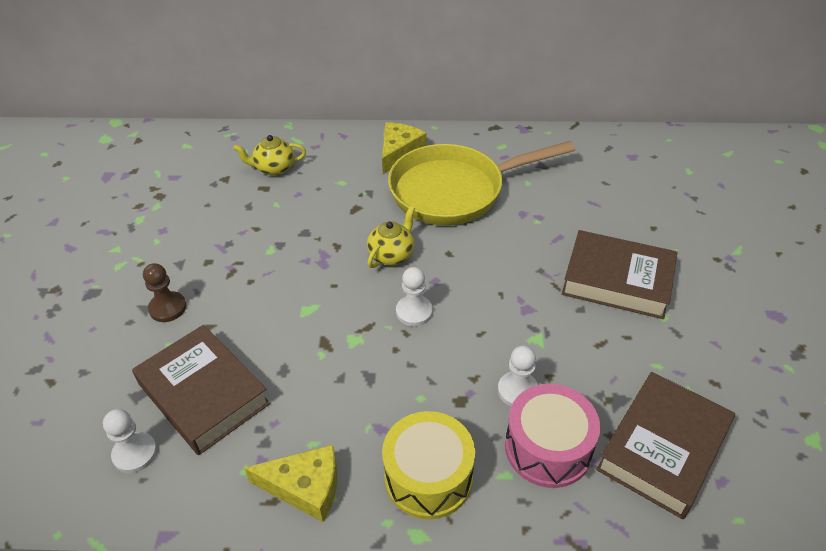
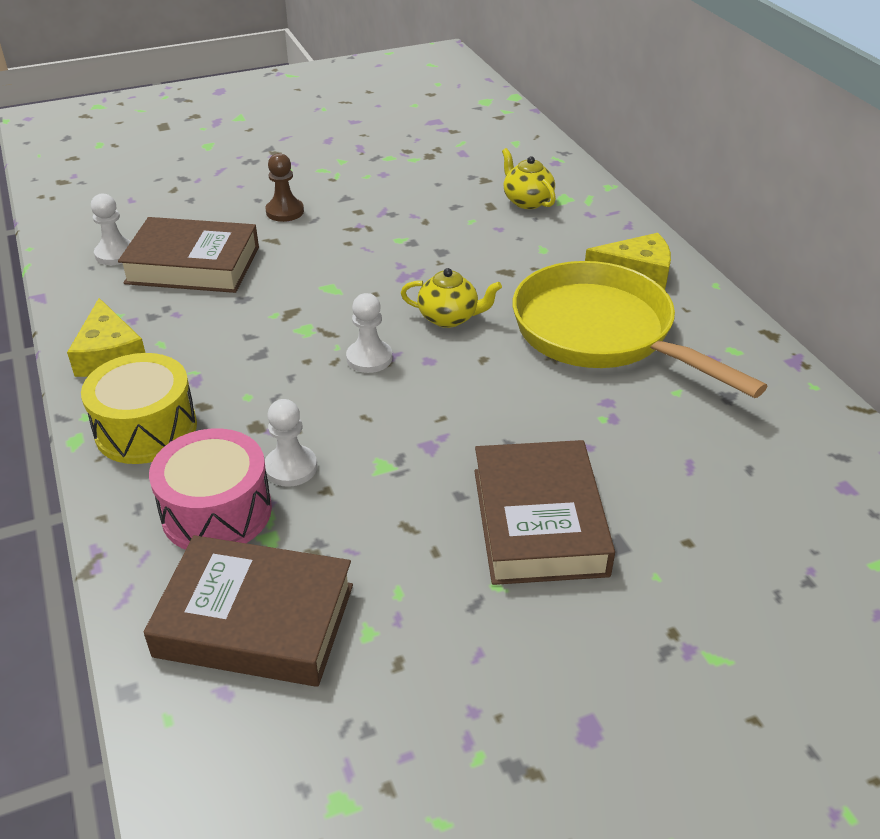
camera: 65 degrees right, 5 degrees down
(204, 394) = (193, 265): brown book -> brown book turned 75 degrees clockwise

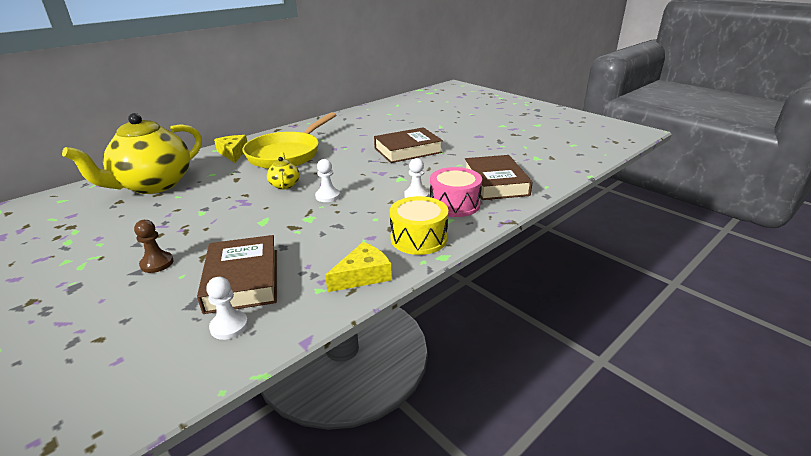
camera: 110 degrees left, 10 degrees down
(527, 201) = (153, 185): yellow teapot -> yellow teapot, size x2.40

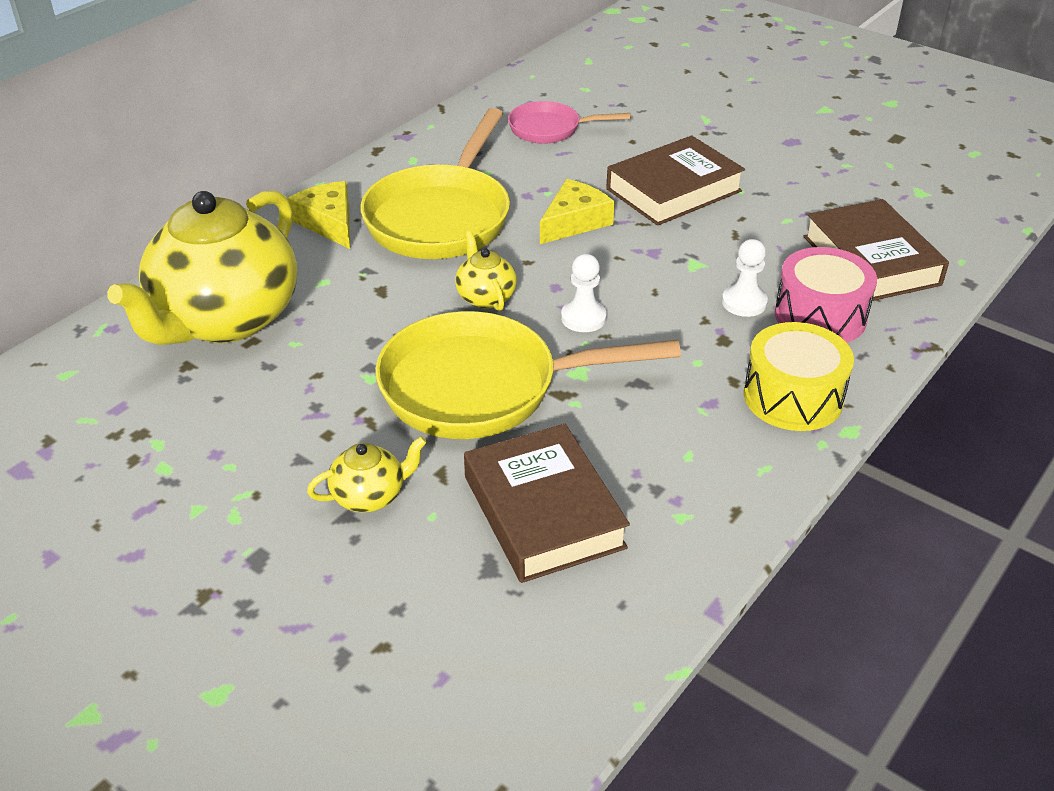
camera: 10 degrees left, 10 degrees up
(157, 263) = (370, 496): brown pawn -> yellow teapot
(229, 326) = (578, 599): white pawn -> none
(253, 221) = (481, 387): none -> yellow pan
(362, 126) = (550, 129): none -> pink pan
(363, 275) = (738, 481): yellow cheese -> yellow cheese (574, 222)

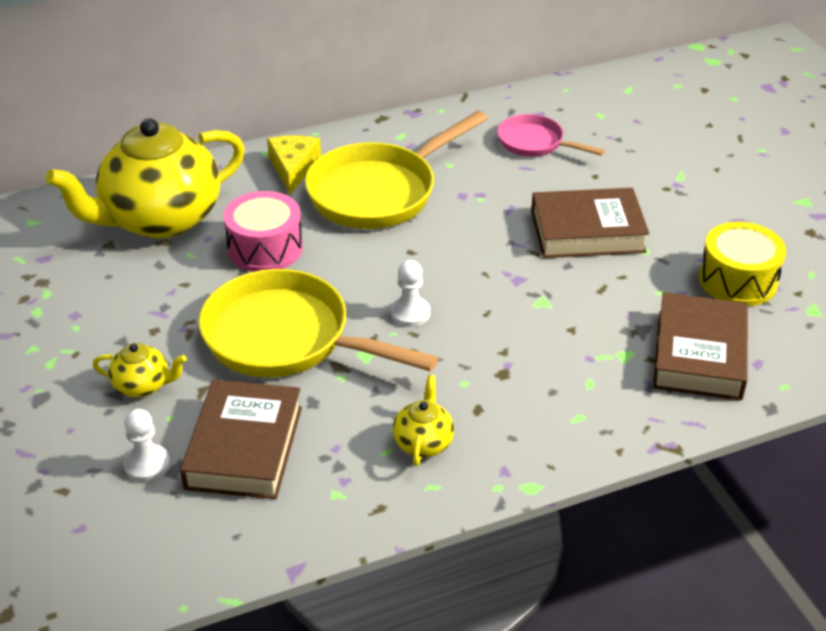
camera: 30 degrees right, 0 degrees up
(485, 297) = (353, 269): yellow teapot -> yellow teapot (423, 442)
(574, 222) = (478, 231): yellow cheese -> none
(744, 302) = (550, 349): white pawn -> white pawn (147, 464)
(793, 397) = (512, 441): yellow drum -> yellow drum (738, 280)
(820, 316) = (603, 385): pink drum -> pink drum (265, 248)

